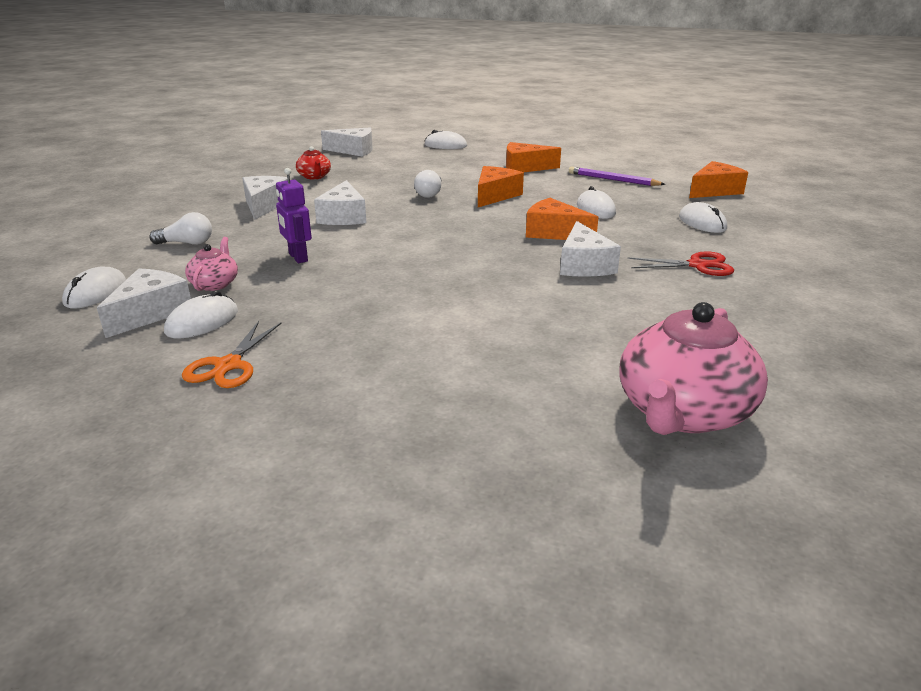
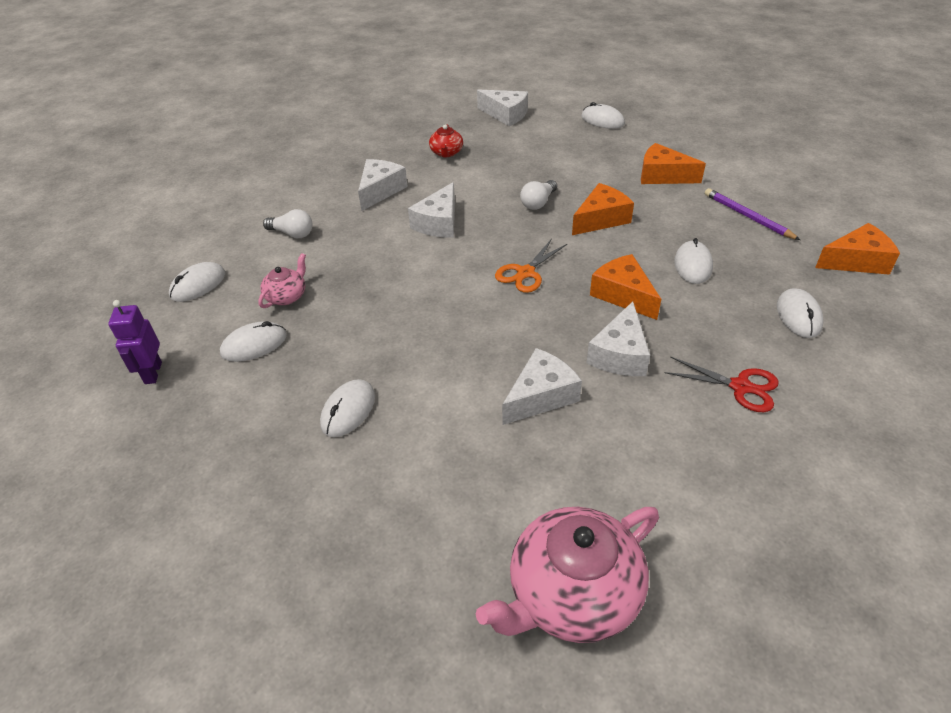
camera: 25 degrees right, 15 degrees up
(150, 313) = (224, 322): white cheese -> white cheese (540, 396)
(228, 365) = (246, 406): orange scissors -> orange scissors (525, 273)
(297, 257) = (368, 276): purple robot -> purple robot (153, 373)
(352, 346) = (348, 410): none -> white mouse

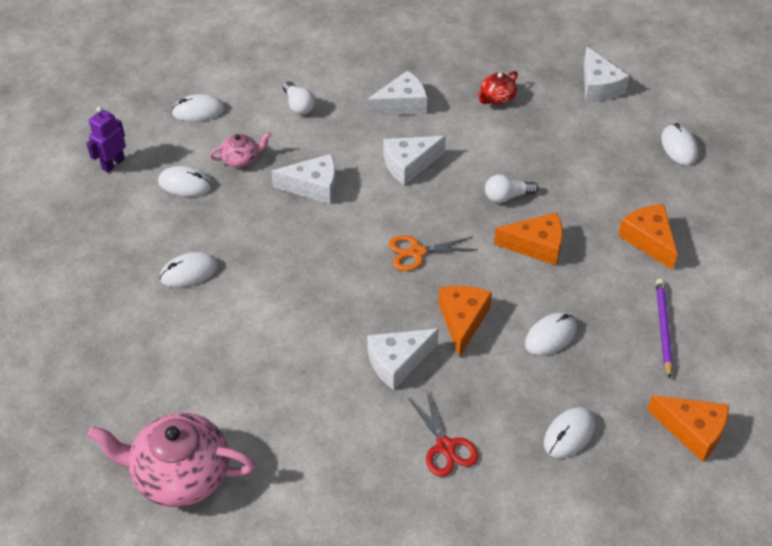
camera: 40 degrees right, 5 degrees up
(540, 396) = (309, 350): white cheese -> white cheese (313, 187)

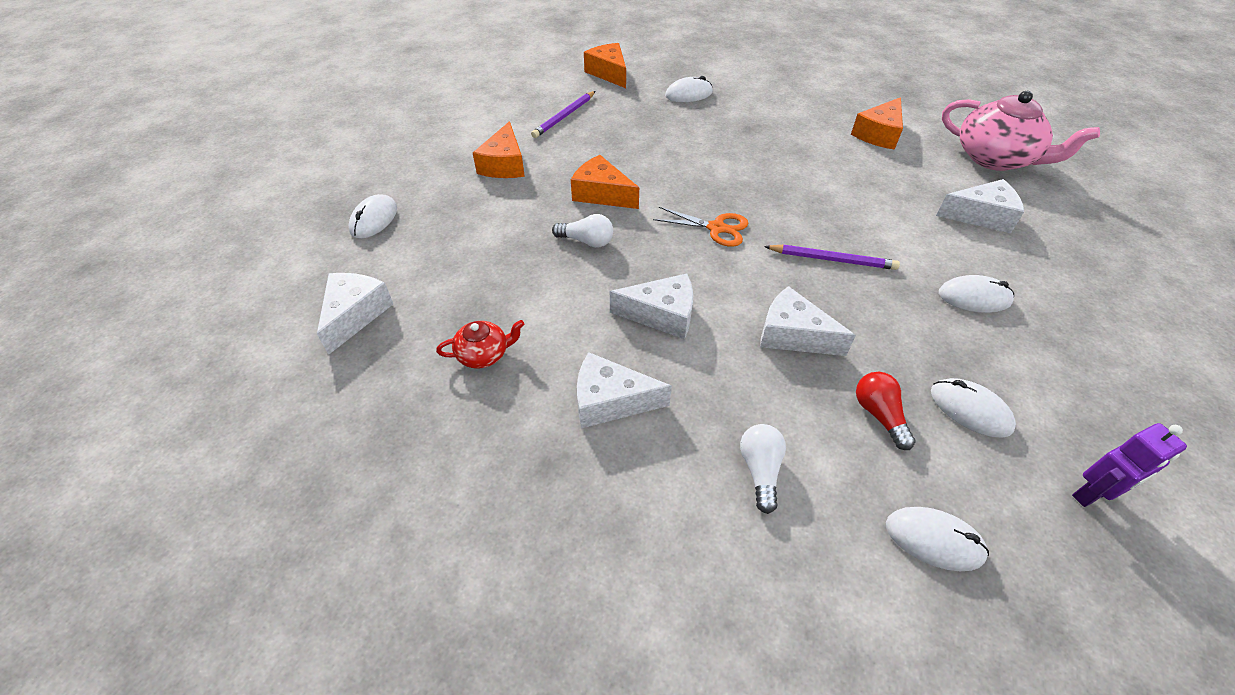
camera: 150 degrees left, 0 degrees up
(241, 159) = (879, 415): pink teapot -> red light bulb
(309, 261) = (832, 259): none -> purple pencil
(397, 362) = (786, 163): white cheese -> white cheese (980, 216)
(445, 447) = (779, 113): red scissors -> none
(462, 321) = (713, 169): orange cheese -> orange cheese (878, 134)
(551, 336) = (651, 138): white mouse -> none

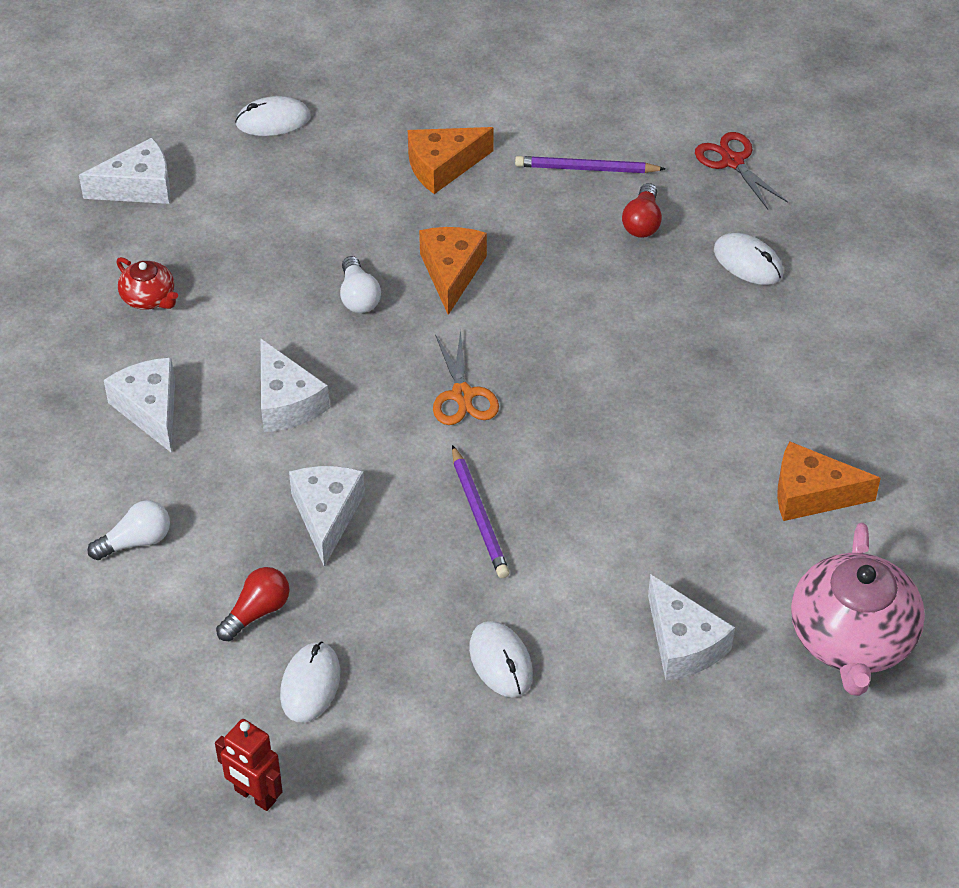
camera: 60 degrees right, 0 degrees up
(608, 73) = (732, 161): orange cheese -> red scissors
(626, 114) = (642, 222): none -> red light bulb
(934, 540) = (132, 682): white mouse -> none
(1091, 494) = (255, 796): purple robot -> red robot

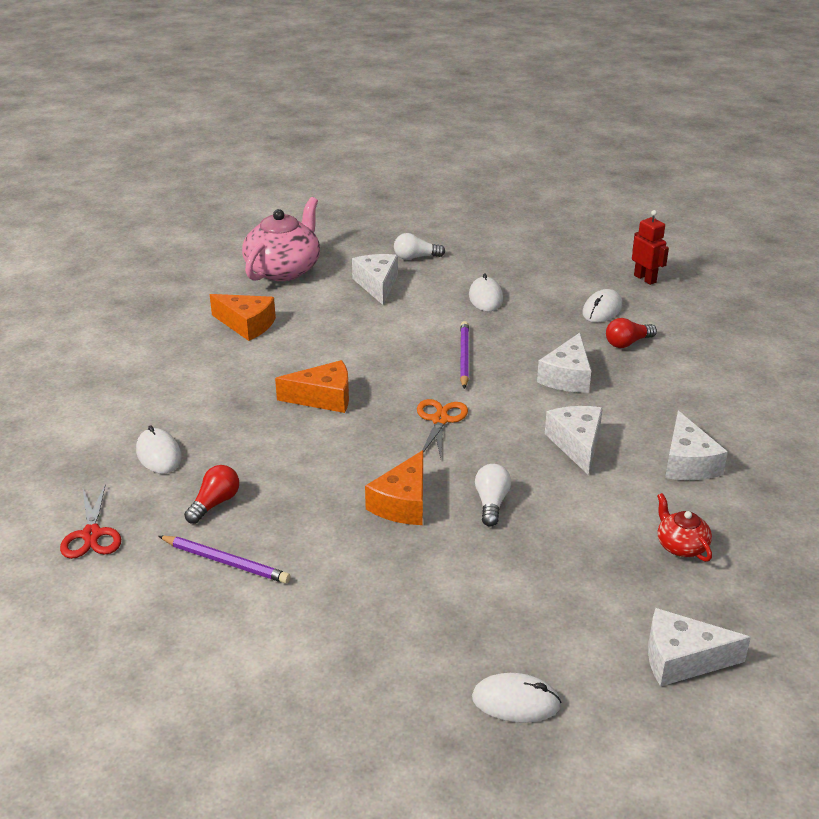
camera: 160 degrees left, 15 degrees down
(136, 541) = (705, 390): white light bulb -> white light bulb (415, 257)
(443, 167) = (359, 599): orange cheese -> orange cheese (323, 398)

